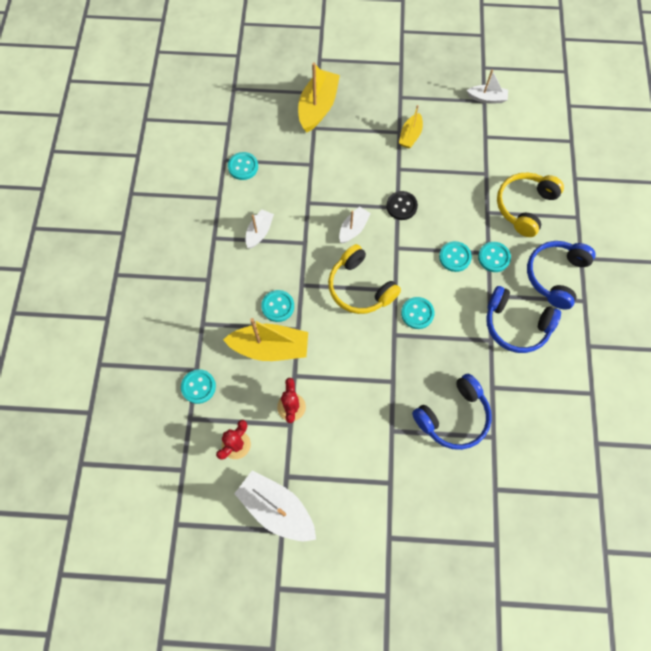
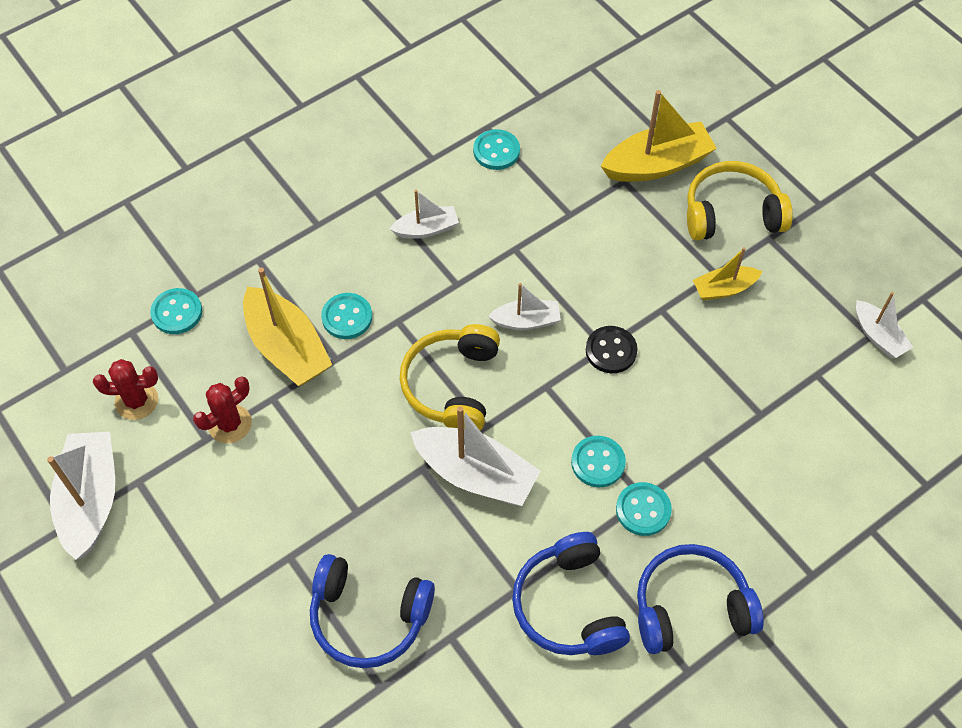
camera: 50 degrees right, 10 degrees down
(417, 313) = (476, 474): turquoise button -> white boat
(524, 206) = (759, 495): yellow headphones -> yellow headphones (731, 213)

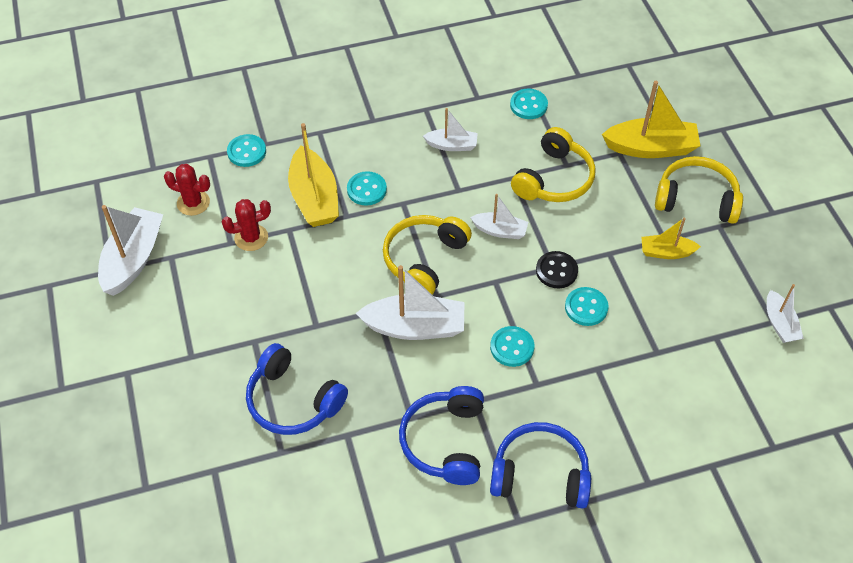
camera: 20 degrees right, 5 degrees down
(476, 474) = (415, 327): white boat -> white boat turned 45 degrees counterclockwise
(563, 236) = (554, 179): none -> yellow headphones
(643, 510) = (532, 392): turquoise button -> turquoise button (586, 307)

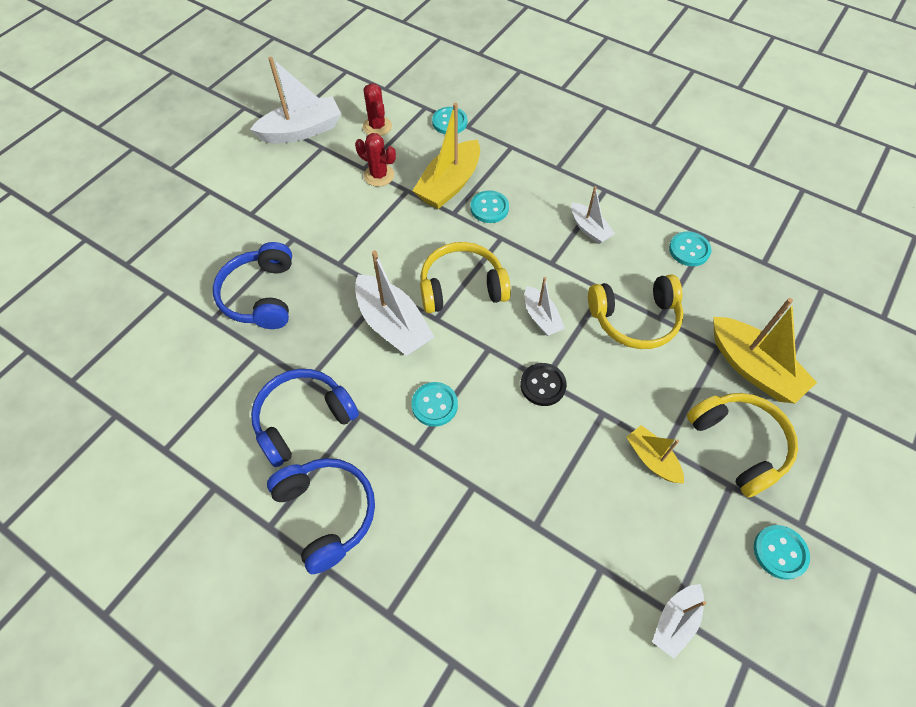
camera: 50 degrees right, 5 degrees up
(586, 307) = (527, 434): turquoise button -> turquoise button (780, 552)

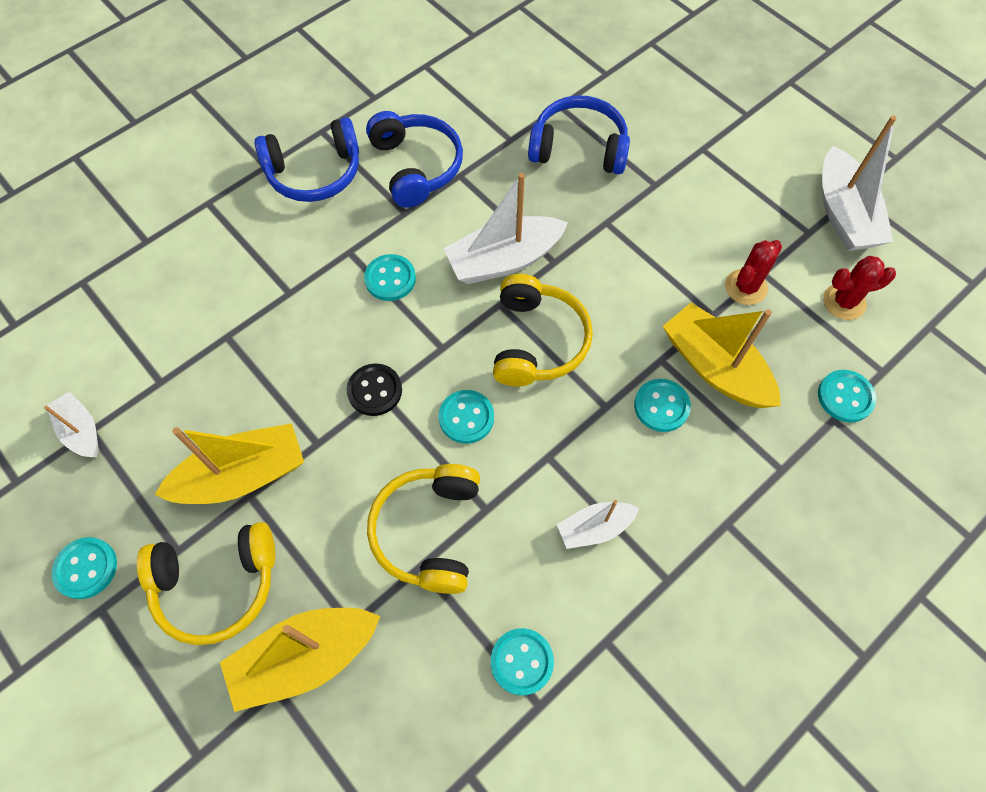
camera: 105 degrees right, 5 degrees up
(541, 317) = (466, 417): white boat -> turquoise button
(652, 459) = (243, 475): yellow boat -> yellow boat, size x1.76

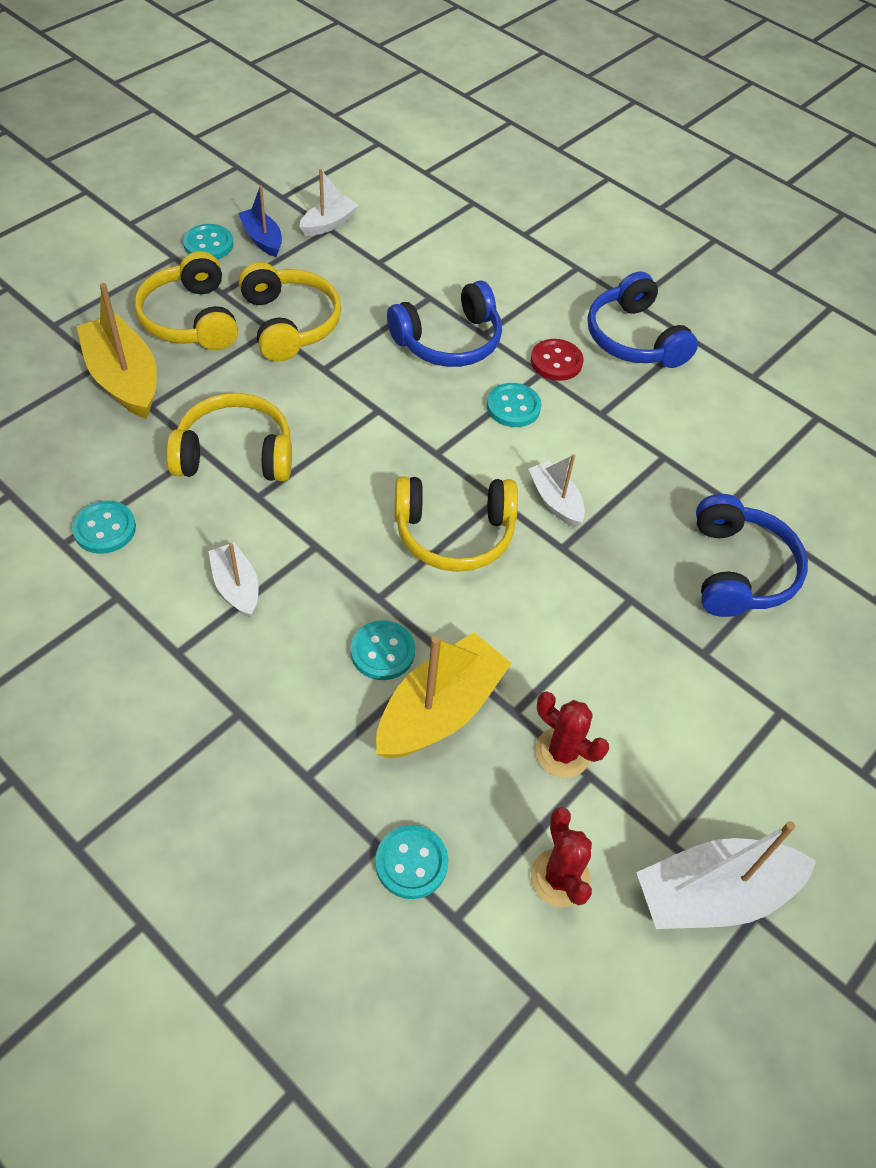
camera: 80 degrees right, 10 degrees down
(91, 505) = (262, 239): none -> blue boat
(243, 475) = (290, 323): yellow boat -> yellow headphones
(336, 237) = (556, 361): none -> red button
(374, 390) = (382, 404): black button -> none
(416, 166) = (665, 419): blue headphones -> blue headphones (449, 341)
(466, 417) = (357, 476): turquoise button -> none
(504, 260) = (555, 501): white boat -> white boat, size x0.57

